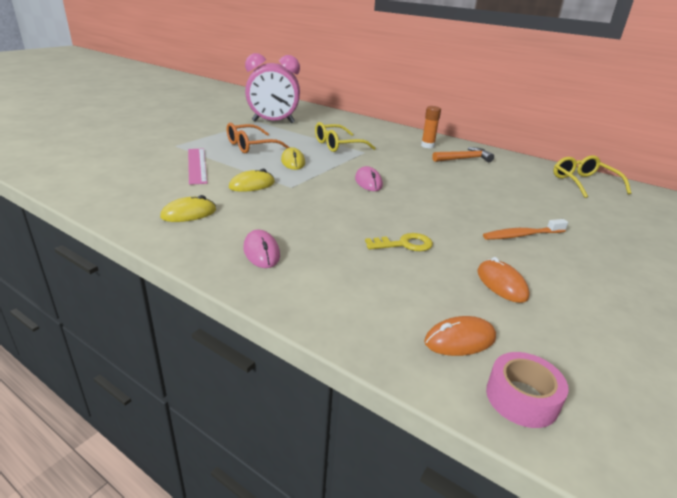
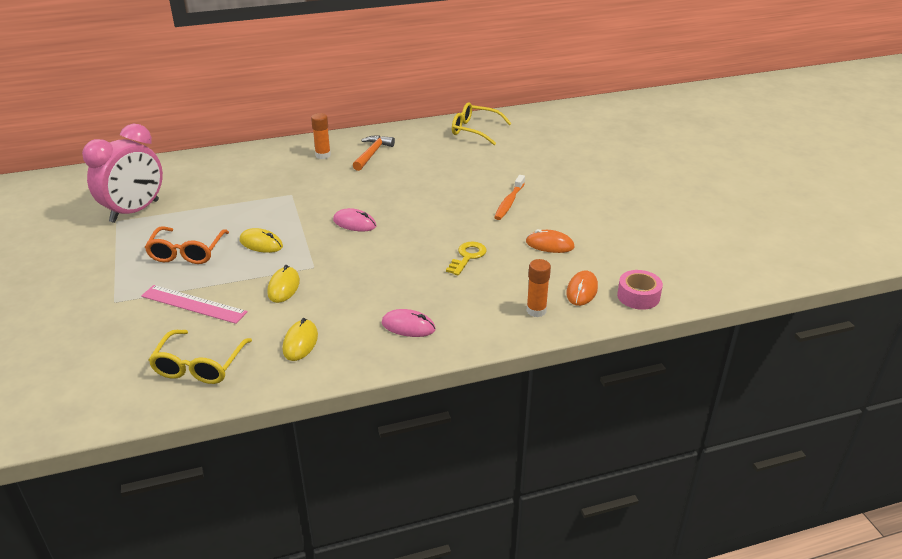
camera: 50 degrees left, 5 degrees up
(338, 145) = (256, 201): yellow glasses -> yellow glasses (199, 366)
(377, 319) = (536, 311): none -> orange glue stick

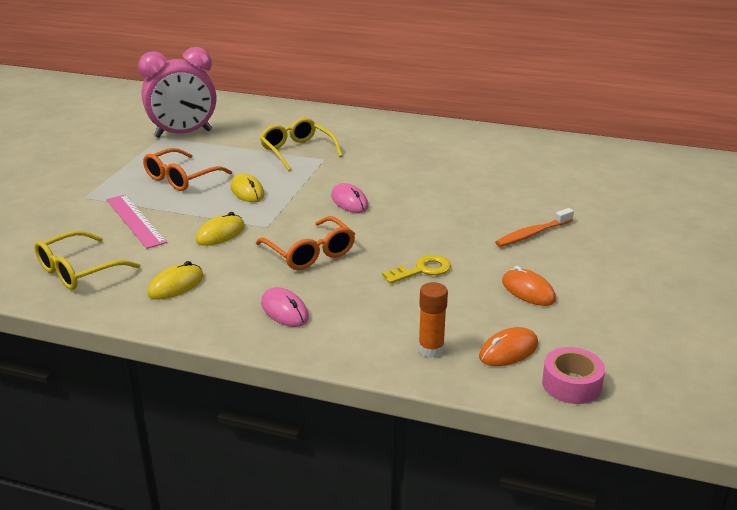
camera: 35 degrees right, 5 degrees down
(323, 155) = (393, 134): orange glue stick -> none
(372, 153) = (442, 146): orange hammer -> none
(373, 275) = (310, 253): none -> orange glasses
(475, 130) = (579, 154): yellow glasses -> yellow glasses (297, 151)

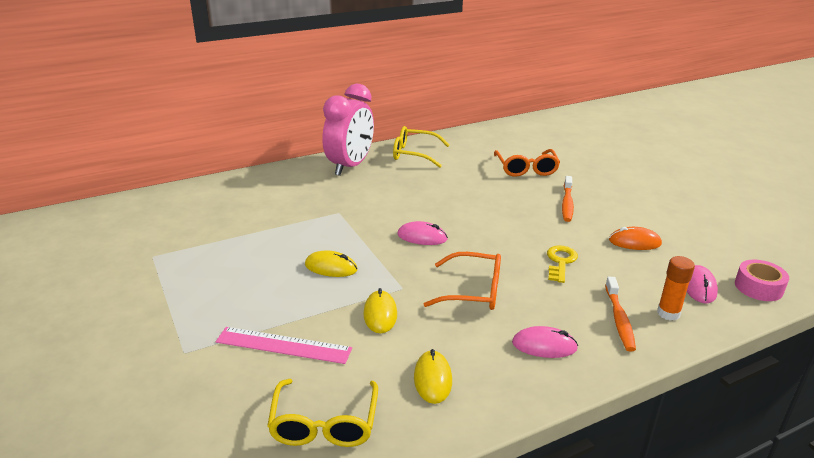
camera: 45 degrees left, 0 degrees up
(181, 178) = (250, 285): orange glasses -> orange glasses (526, 169)
(183, 134) = (170, 244): pink clock -> pink clock (350, 166)
(297, 151) = (306, 215): yellow glasses -> yellow glasses (414, 154)
(379, 329) = (619, 319): none -> orange toothbrush
(508, 351) = (699, 287): orange mouse -> pink mouse

